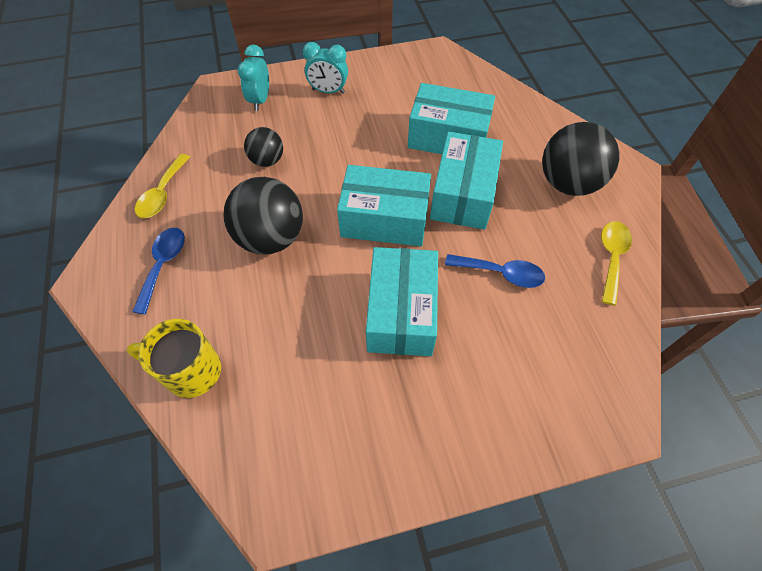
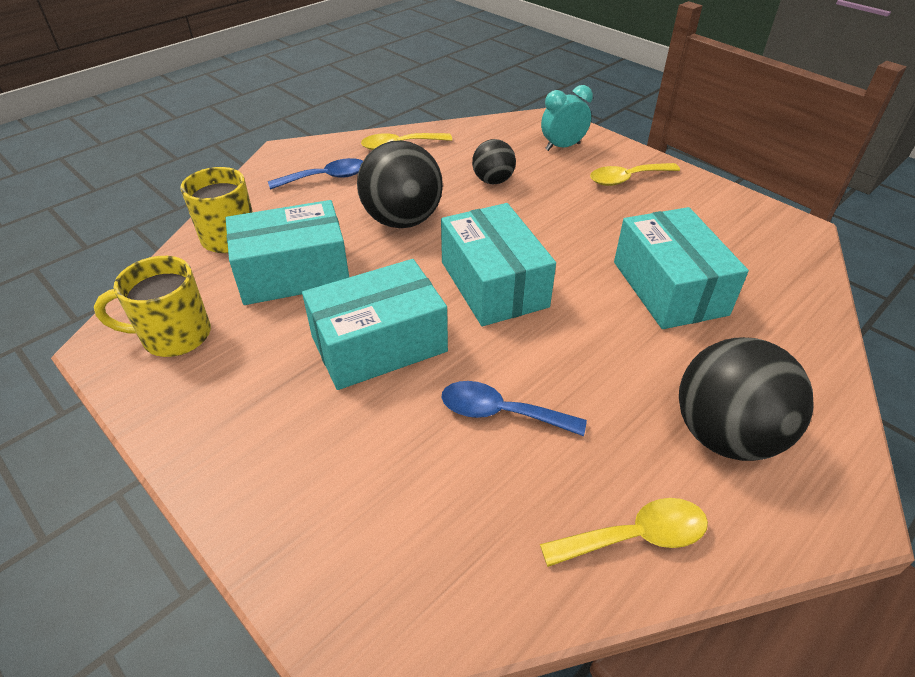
camera: 60 degrees right, 15 degrees down
(301, 454) = (174, 336): none -> yellow mug
(328, 91) = (627, 179): turquoise clock -> yellow spoon
(463, 194) = (593, 333): turquoise box -> turquoise box (293, 273)
(501, 273) = (500, 413): blue spoon -> blue spoon turned 120 degrees clockwise

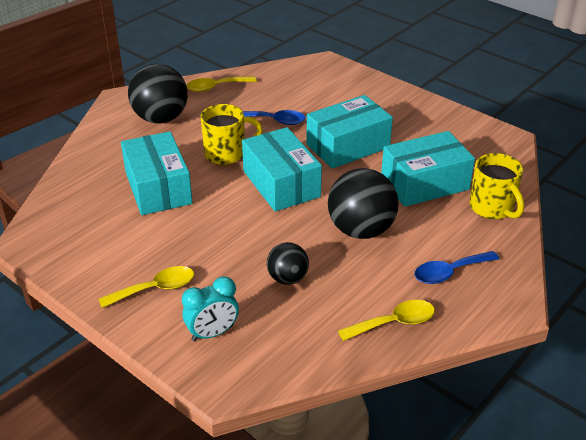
camera: 175 degrees right, 5 degrees down
(174, 336) = (472, 144): yellow mug -> yellow mug (226, 154)

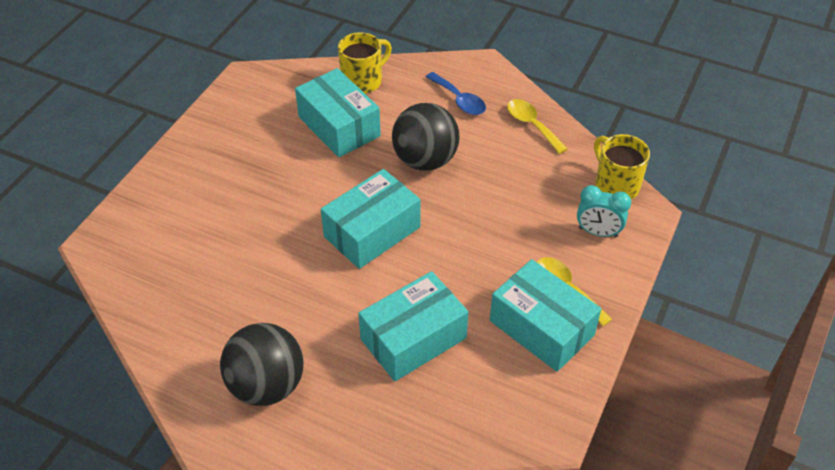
camera: 105 degrees left, 10 degrees up
(212, 333) = (598, 232): turquoise clock -> turquoise clock turned 150 degrees clockwise
(216, 87) = (176, 346): yellow spoon -> none
(226, 154) = (330, 293): yellow mug -> yellow mug (615, 185)
(274, 121) = (249, 265): blue spoon -> none
(287, 278) = (510, 198): black ball -> none
(348, 146) = (288, 191): turquoise box -> turquoise box (541, 327)

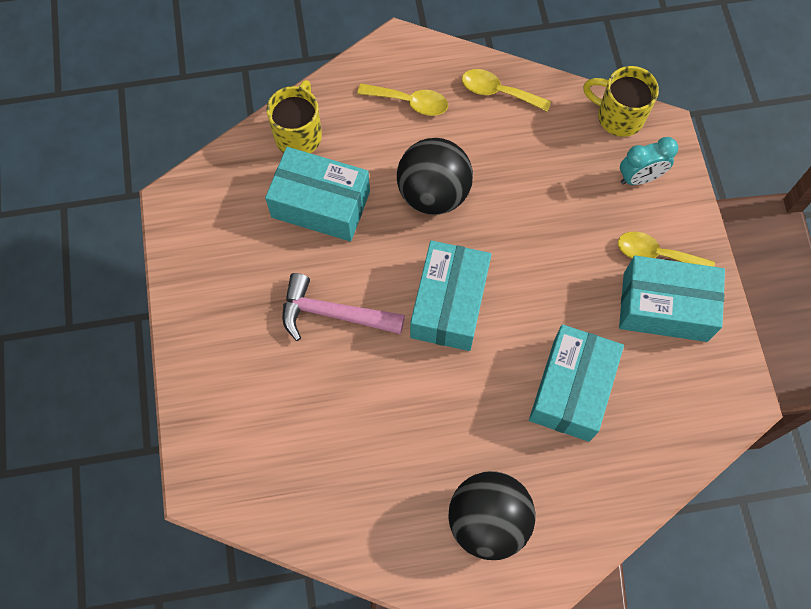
camera: 35 degrees left, 20 degrees up
(284, 193) = (333, 314): none -> pink hammer
(459, 100) = (410, 102): blue spoon -> yellow spoon

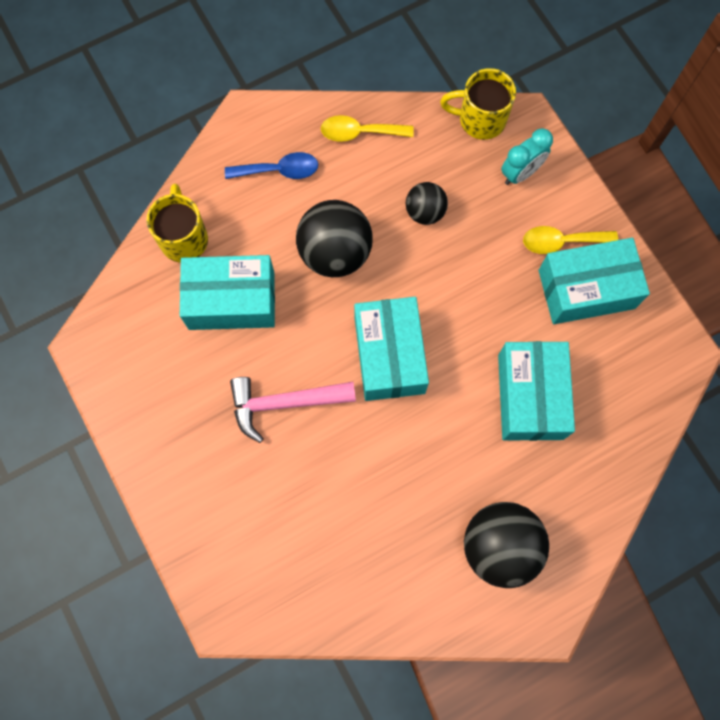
camera: 20 degrees left, 5 degrees up
(410, 102) = (279, 170): yellow spoon -> blue spoon
(533, 184) = (425, 212): none -> black ball

